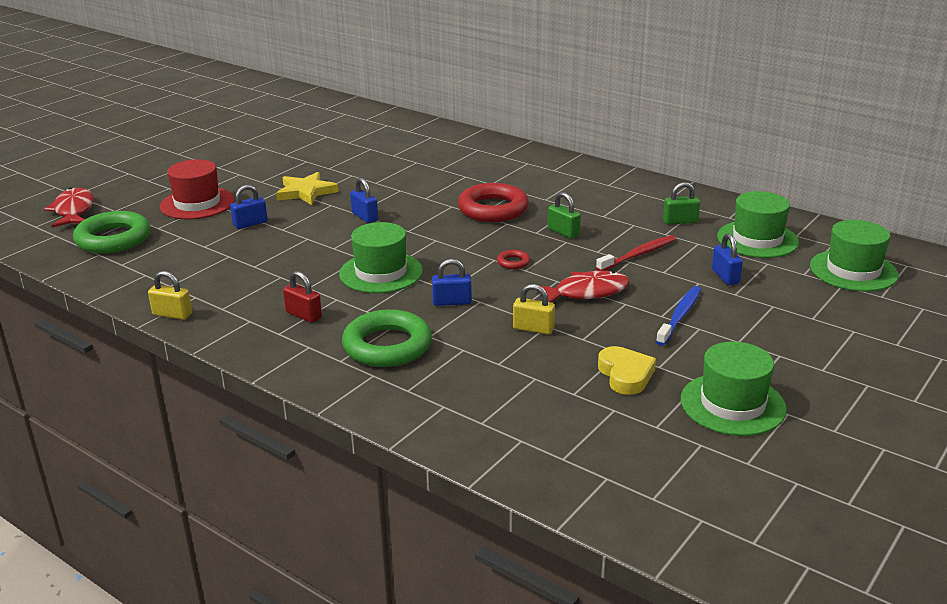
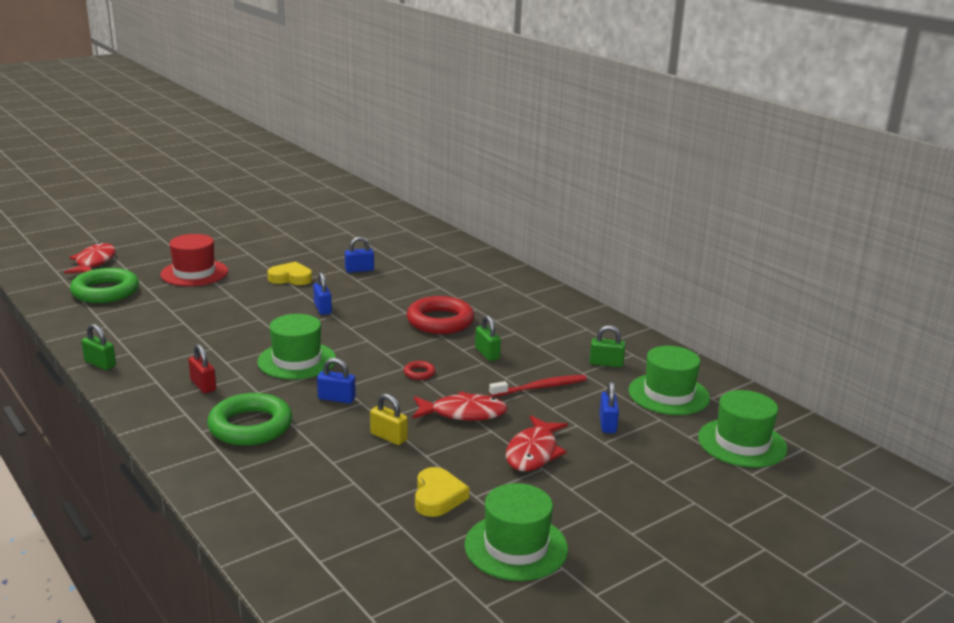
camera: 15 degrees right, 5 degrees down
(172, 314) = (100, 364): yellow padlock -> green padlock
(250, 224) = (223, 298): blue padlock -> blue padlock (359, 270)
(306, 192) = (291, 278): yellow star -> yellow heart
(680, 316) = (533, 452): blue toothbrush -> red fish

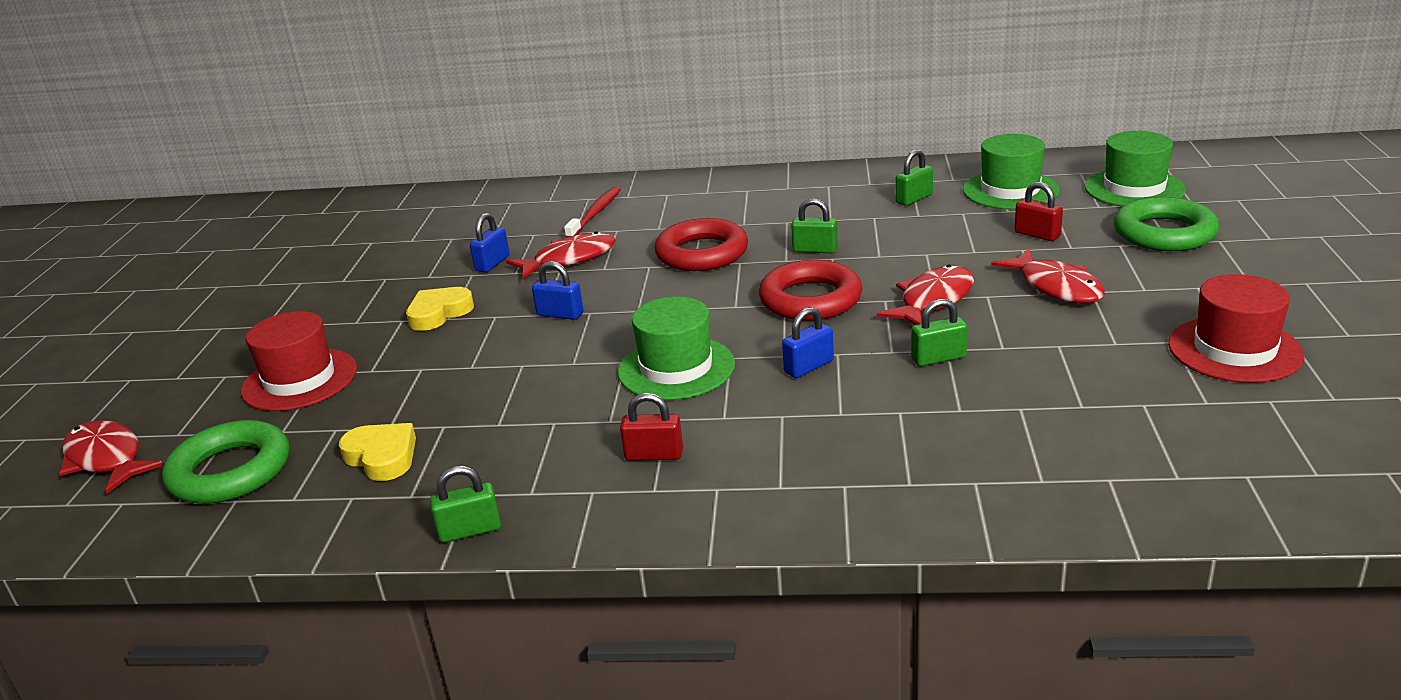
camera: 45 degrees left, 5 degrees up
(250, 426) = (810, 445): green ring -> green ring (1164, 233)
(388, 287) = (569, 259): none -> red fish
(388, 437) = (938, 358): yellow padlock -> green padlock
(419, 373) = (810, 299): red ring -> red ring, size x2.35
(438, 497) = (1099, 365): yellow heart -> yellow heart (382, 457)
(516, 547) = (1234, 350): green hat -> red hat
(540, 387) = (925, 244): red toothbrush -> red toothbrush (595, 213)
(607, 424) = (1037, 234): blue padlock -> red padlock

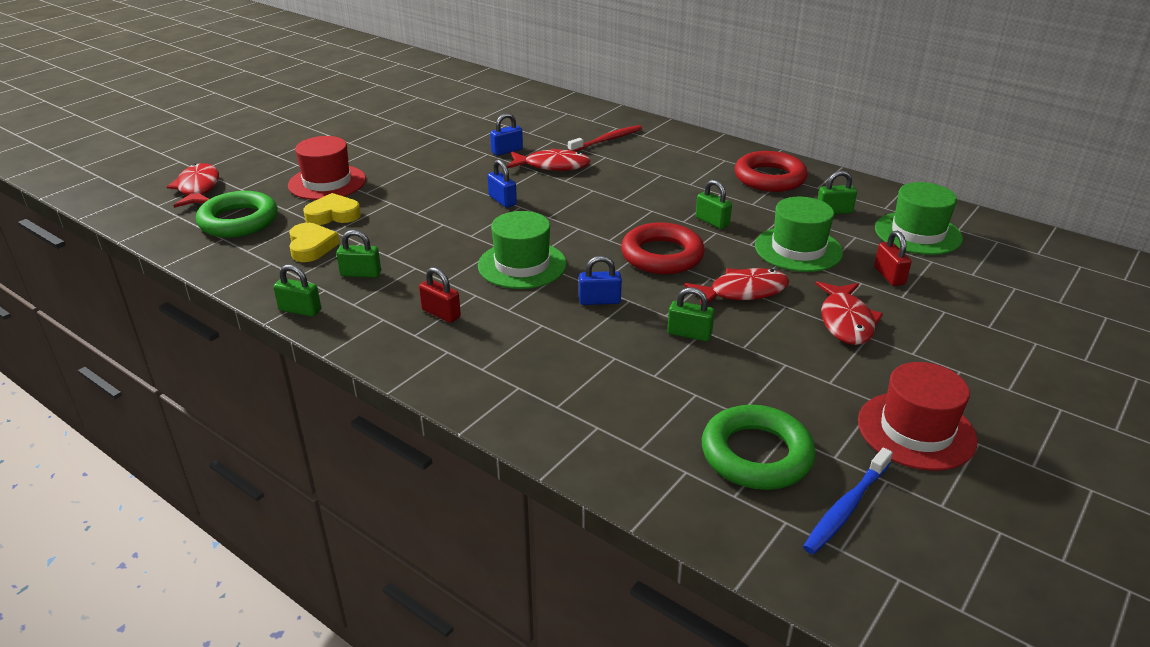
camera: 30 degrees right, 5 degrees up
(439, 313) = (440, 171): yellow heart -> yellow heart (333, 215)
(493, 458) = (361, 274): none -> green padlock
(702, 253) = (636, 194): red ring -> red ring (769, 178)
(1134, 188) = (1024, 271): green hat -> green hat (798, 249)
(1164, 233) = (996, 317): green ring -> green ring (756, 454)
(1273, 438) = (846, 508): none -> blue toothbrush

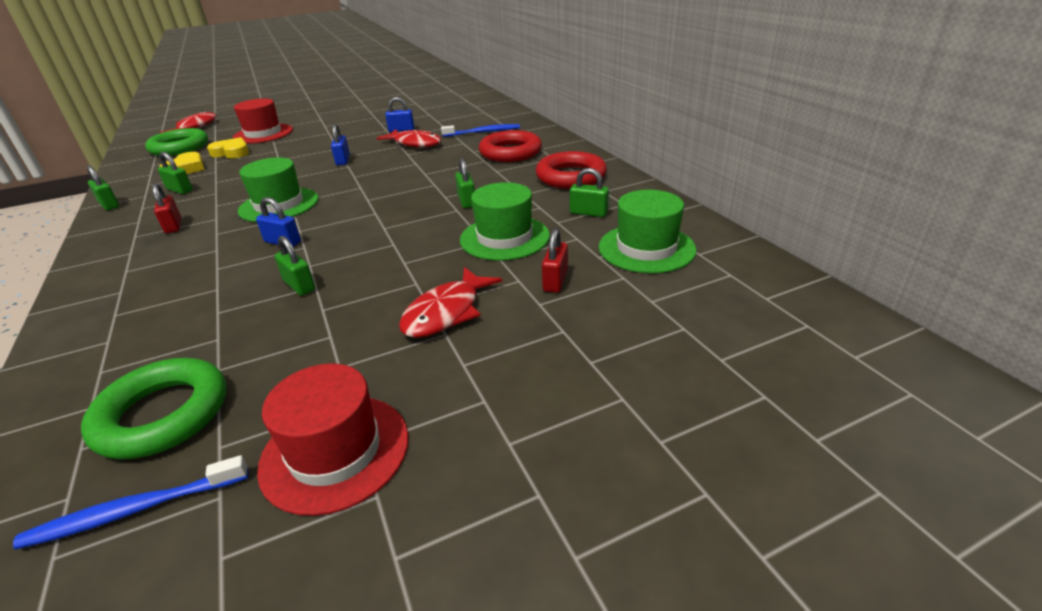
camera: 30 degrees right, 0 degrees up
(607, 140) = (483, 132): red toothbrush -> blue toothbrush
(662, 255) = (385, 219): red ring -> red ring (510, 152)
(742, 292) = (399, 262): red fish -> none

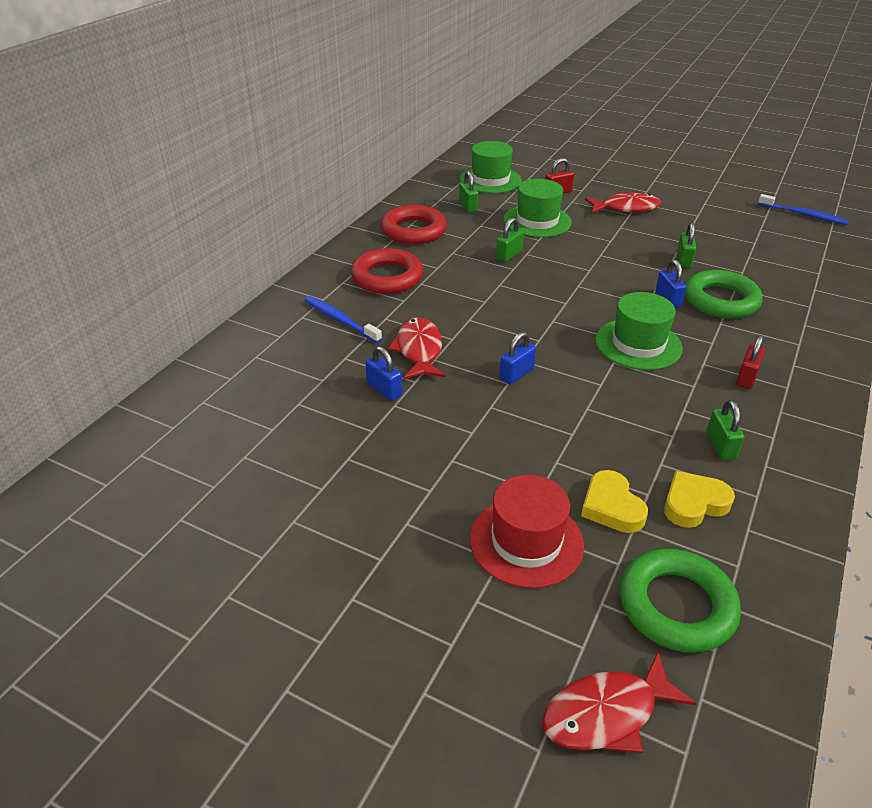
camera: 130 degrees left, 5 degrees up
(109, 205) = (812, 472): green padlock -> none
(163, 414) = (787, 237): green ring -> green ring (721, 300)
(335, 451) = (722, 194): red hat -> none

